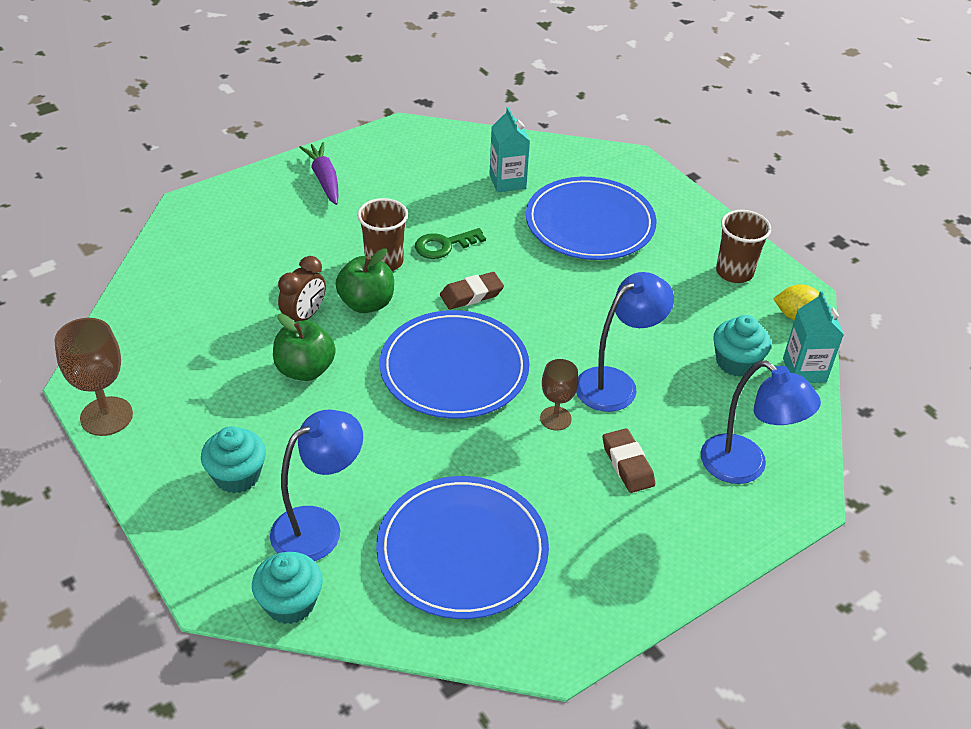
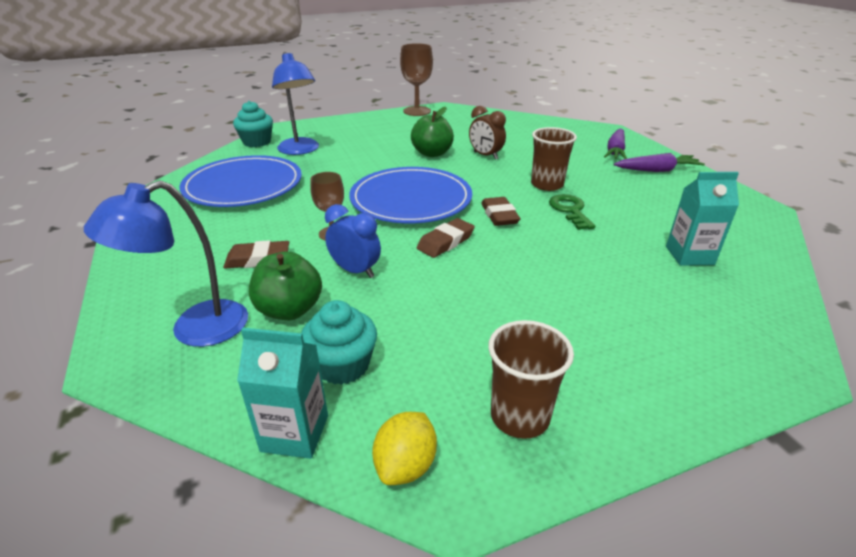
camera: 105 degrees right, 10 degrees down
(237, 476) = (354, 134): turquoise cupcake -> none
(269, 205) = (615, 151): none -> purple carrot
(366, 303) = (495, 175): green apple -> green apple (290, 310)
(540, 328) = (445, 242): none -> brown eraser
(590, 223) = (620, 300): blue plate -> none
(616, 383) = (355, 271): blue lamp -> blue clock

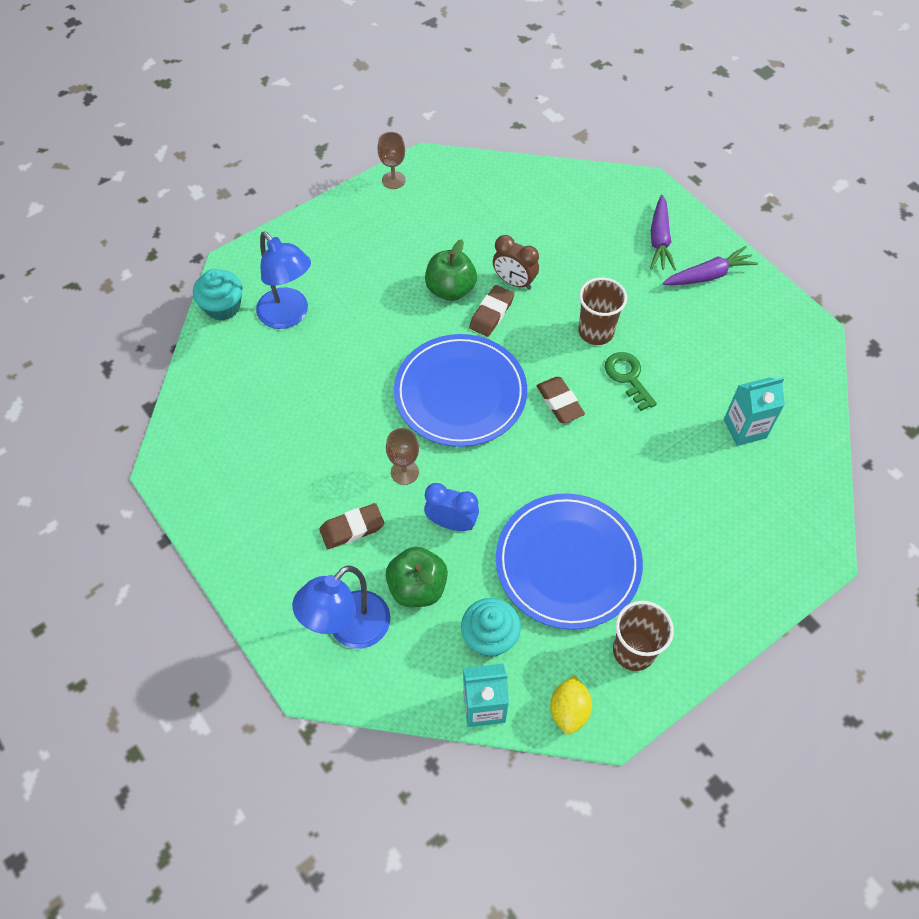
camera: 15 degrees left, 25 degrees up
(243, 186) = (263, 407): blue plate -> blue plate (568, 563)
(417, 111) = (393, 180): brown goblet -> brown goblet, size x0.63
(445, 242) = (520, 460): brown eraser -> brown eraser (491, 314)

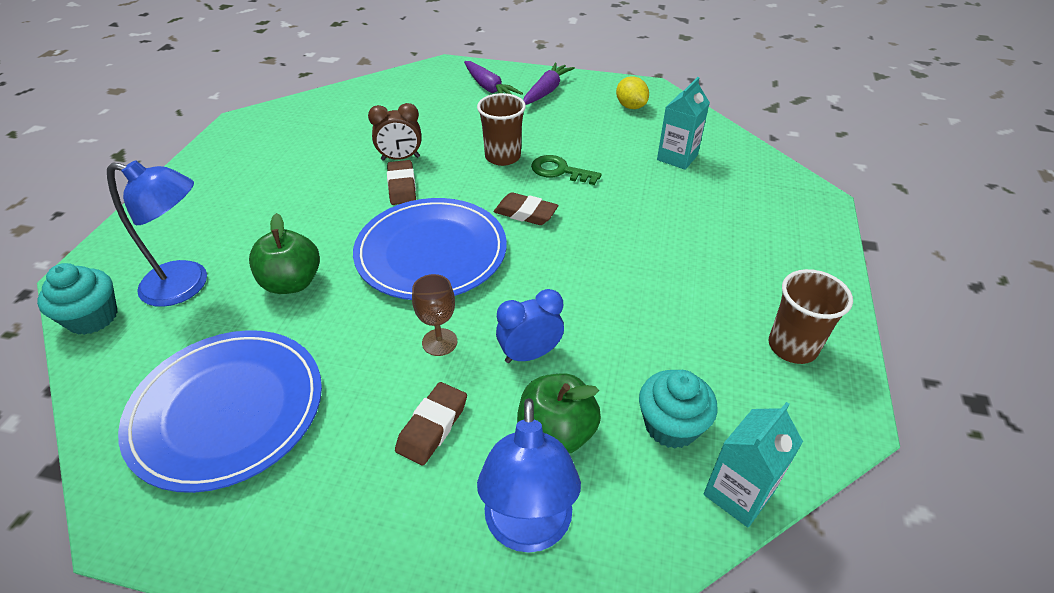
camera: 40 degrees left, 15 degrees down
(393, 180) = (218, 144): brown goblet -> none
(450, 289) = (347, 188): green apple -> green apple (292, 283)
(568, 563) = (664, 318): blue plate -> blue plate (227, 410)
(569, 710) = (808, 435): yellow lemon -> yellow lemon (630, 106)

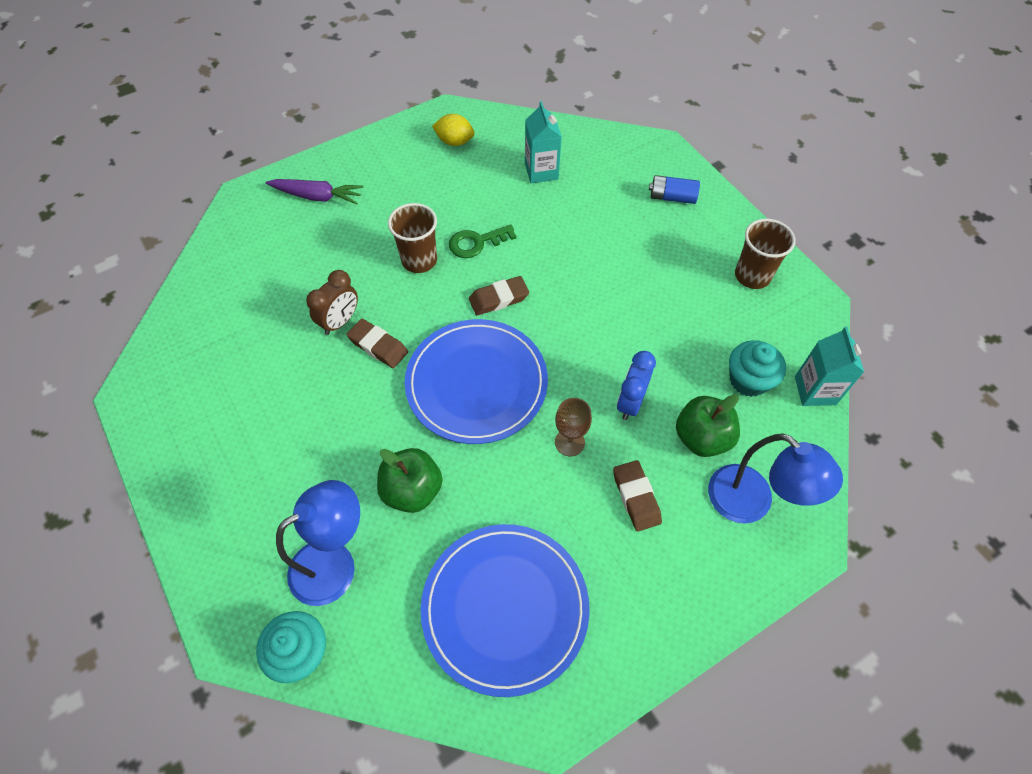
camera: 45 degrees left, 15 degrees up
(546, 91) = (370, 168): purple carrot -> none
(781, 238) = (672, 197): none -> blue battery

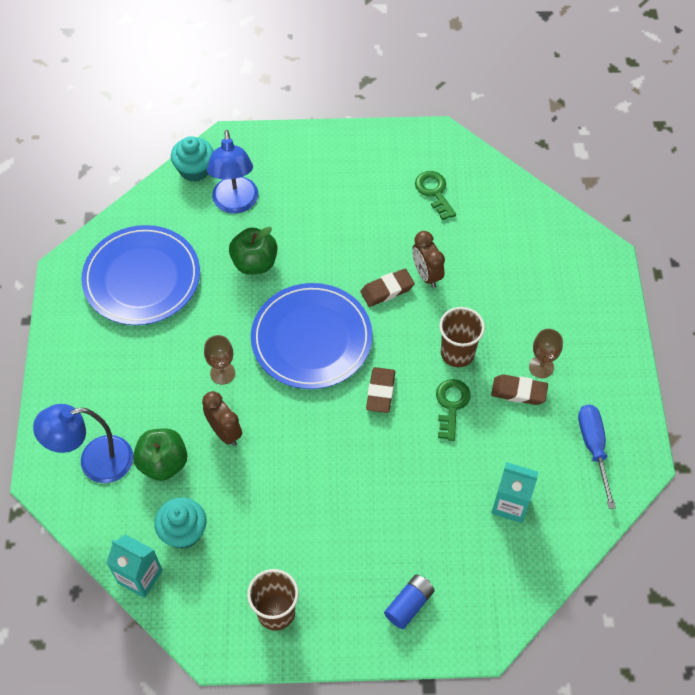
camera: 120 degrees right, 0 degrees up
(222, 362) = (434, 192): none -> green key
(317, 196) = (577, 308): purple carrot -> none
(397, 198) = (541, 367): none -> brown goblet
(454, 141) = (593, 448): yellow lemon -> blue screwdriver
(630, 402) = (225, 432): blue clock -> brown clock
(636, 497) = (153, 391): brown eraser -> brown eraser (518, 392)

